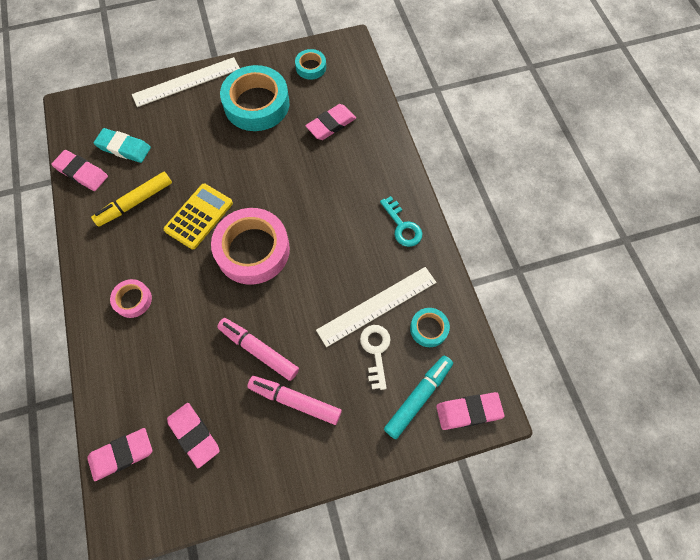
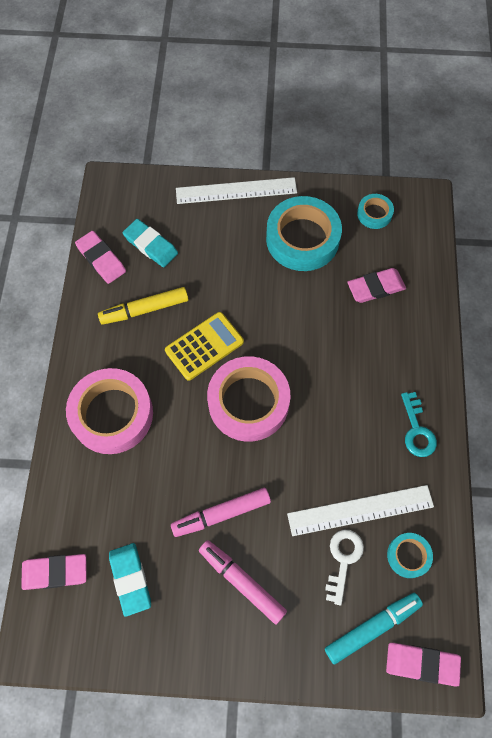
camera: 20 degrees right, 0 degrees up
(133, 300) = (112, 414): pink tape -> pink tape, size x2.07
(194, 435) = (130, 579): pink eraser -> turquoise eraser
(258, 350) = (221, 514): pink marker -> pink marker turned 75 degrees counterclockwise

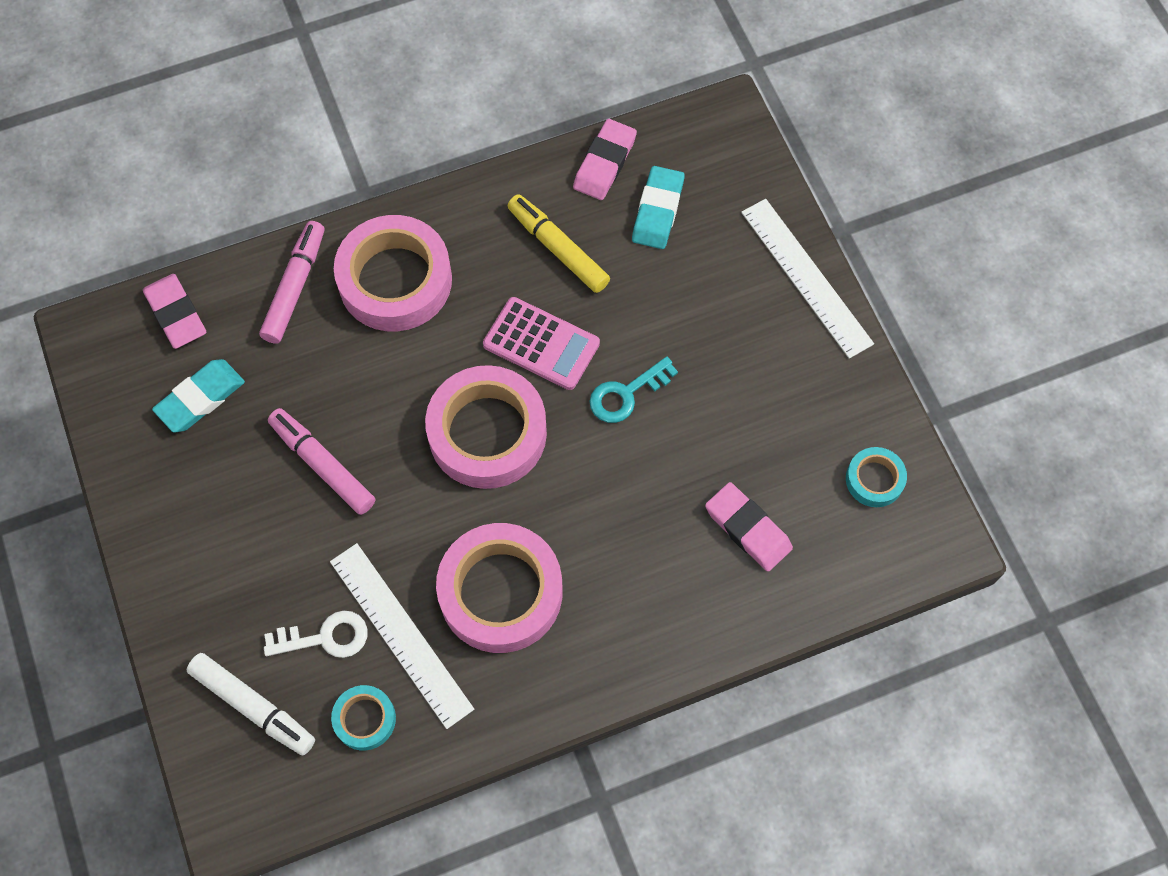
camera: 65 degrees right, 0 degrees up
(204, 346) = (541, 344): yellow calculator -> pink calculator
(242, 582) = (247, 526): pink marker -> pink marker (295, 287)
(302, 239) = (775, 398): turquoise tape -> none
(357, 438) = (501, 592): none -> pink tape
(372, 627) = (253, 706): turquoise marker -> white marker
(417, 430) = (549, 667): turquoise key -> turquoise key (626, 394)
(421, 664) = (231, 786): pink eraser -> none

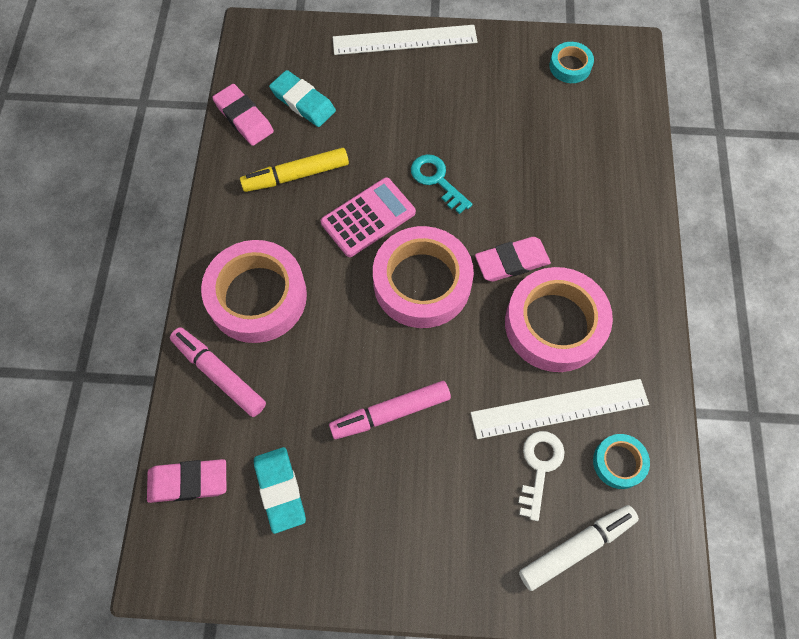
camera: 65 degrees left, 0 degrees up
(626, 394) = (437, 180): turquoise key -> turquoise key turned 150 degrees clockwise
(748, 529) = (573, 150): pink eraser -> pink eraser (512, 261)

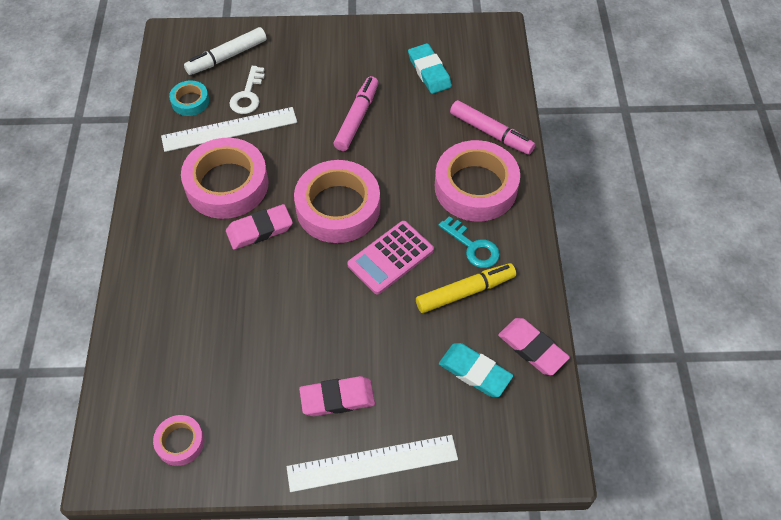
camera: 175 degrees right, 10 degrees down
(188, 482) = (493, 71): pink eraser -> pink eraser (337, 398)
(390, 413) = (357, 118): pink marker -> pink marker turned 45 degrees counterclockwise
(437, 180) = (328, 298): turquoise key -> turquoise key (473, 247)
(570, 66) = (180, 442): turquoise tape -> pink tape

